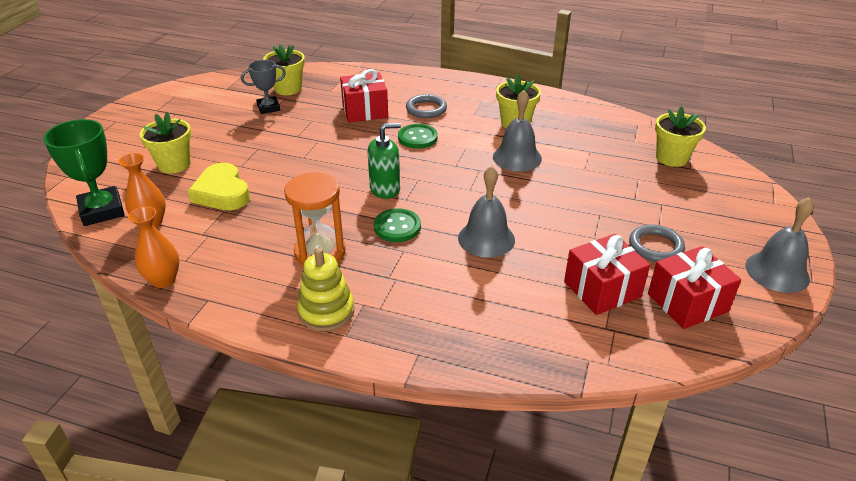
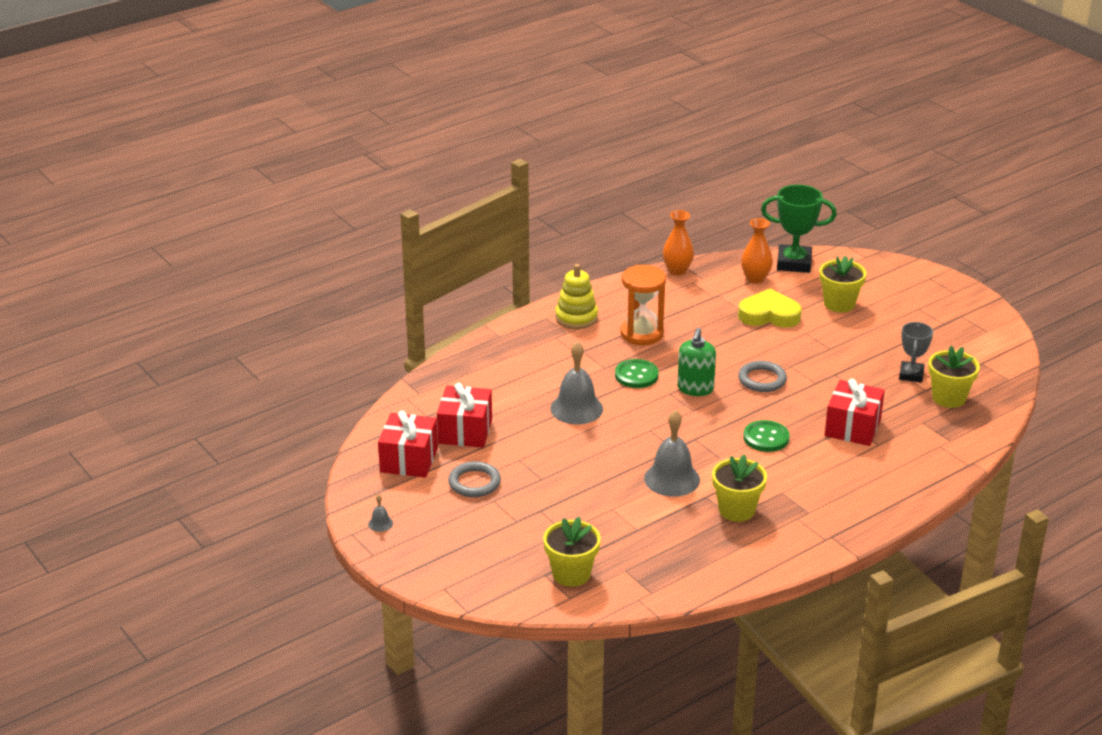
camera: 125 degrees right, 5 degrees down
(426, 109) = (821, 466): grey ring -> grey ring (762, 379)
(777, 272) = (380, 523): grey bell -> grey bell, size x0.43

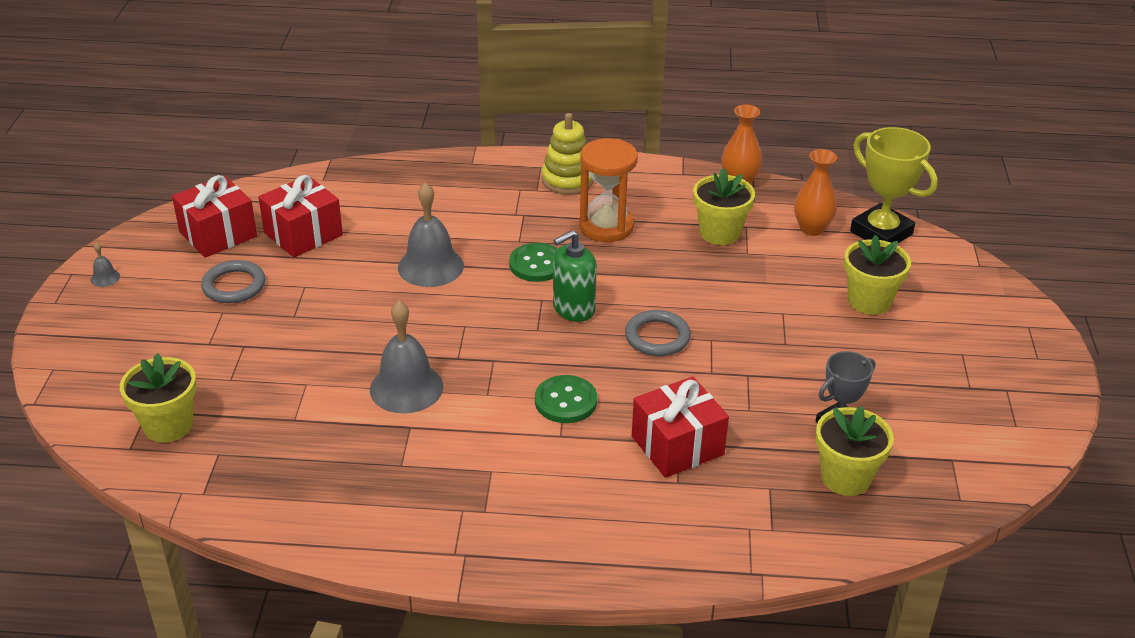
camera: 40 degrees right, 5 degrees up
(736, 510) = (416, 460): yellow flower pot -> yellow flower pot (719, 233)
(769, 315) = (769, 273): yellow heart -> none
(794, 263) = (881, 233): green trophy -> yellow trophy

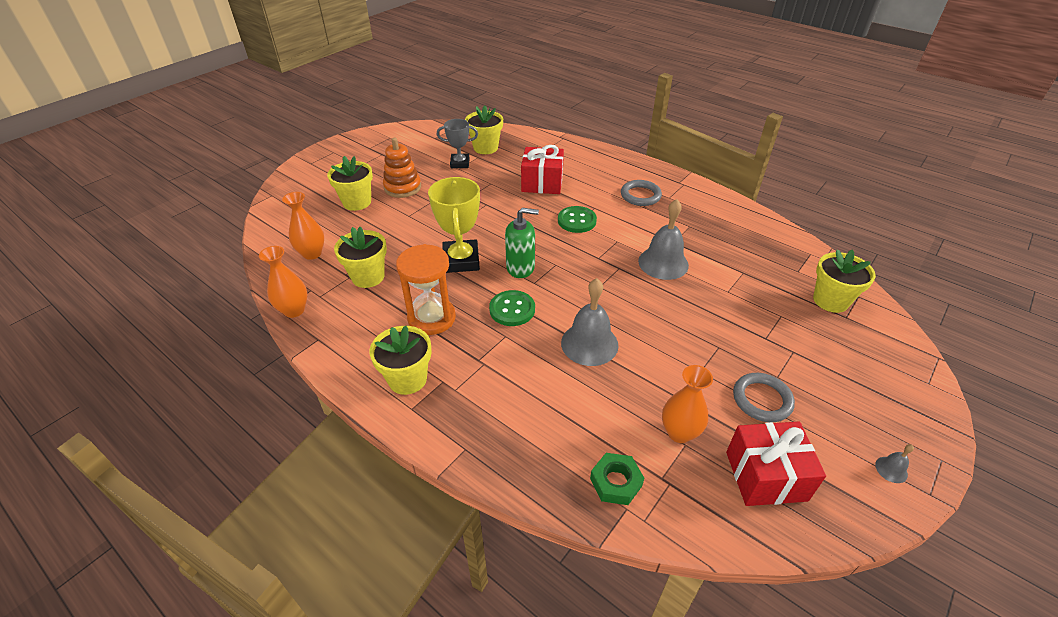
camera: 145 degrees left, 5 degrees up
(303, 234) = (679, 432): red gift -> orange vase
(339, 188) = (616, 482): none -> green nut
(567, 180) = (407, 379): yellow stacking toy -> yellow flower pot
(657, 337) = (491, 231): grey ring -> grey ring (640, 195)
(851, 346) = (402, 187): none -> orange stacking toy
(881, 233) = (281, 233): yellow trophy -> yellow trophy (461, 260)

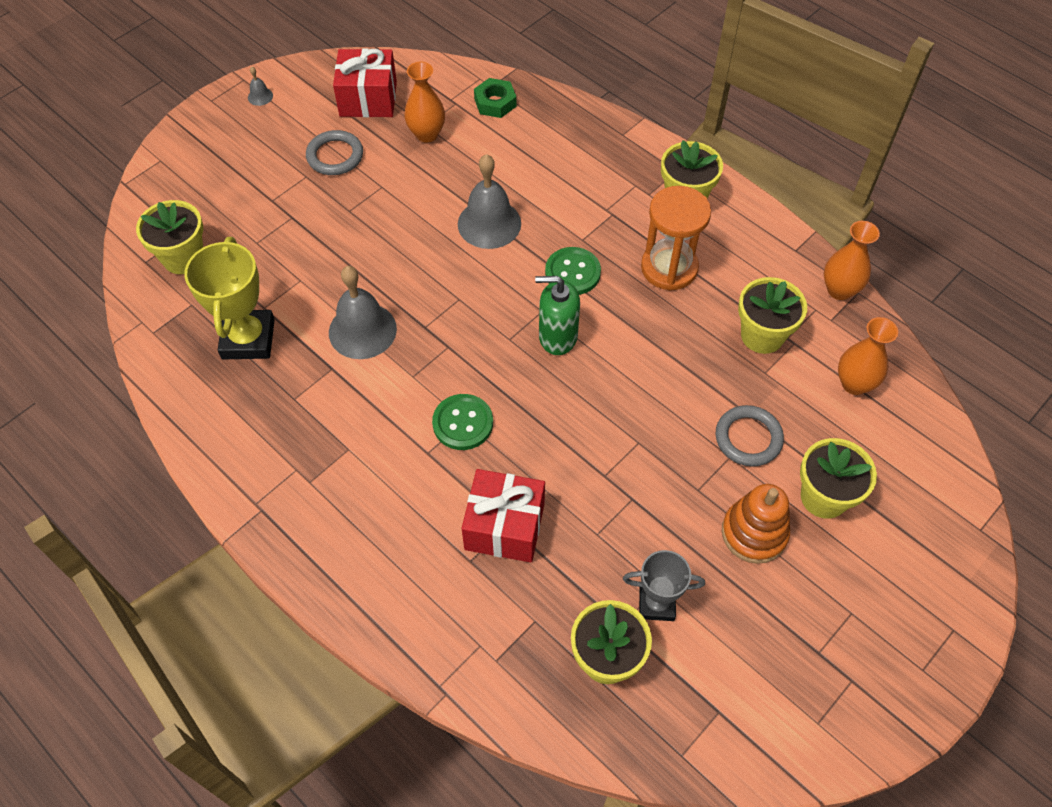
camera: 175 degrees left, 15 degrees up
(461, 260) = (639, 355): yellow trophy -> yellow trophy (248, 339)
(640, 195) = (342, 477): grey ring -> grey ring (748, 438)

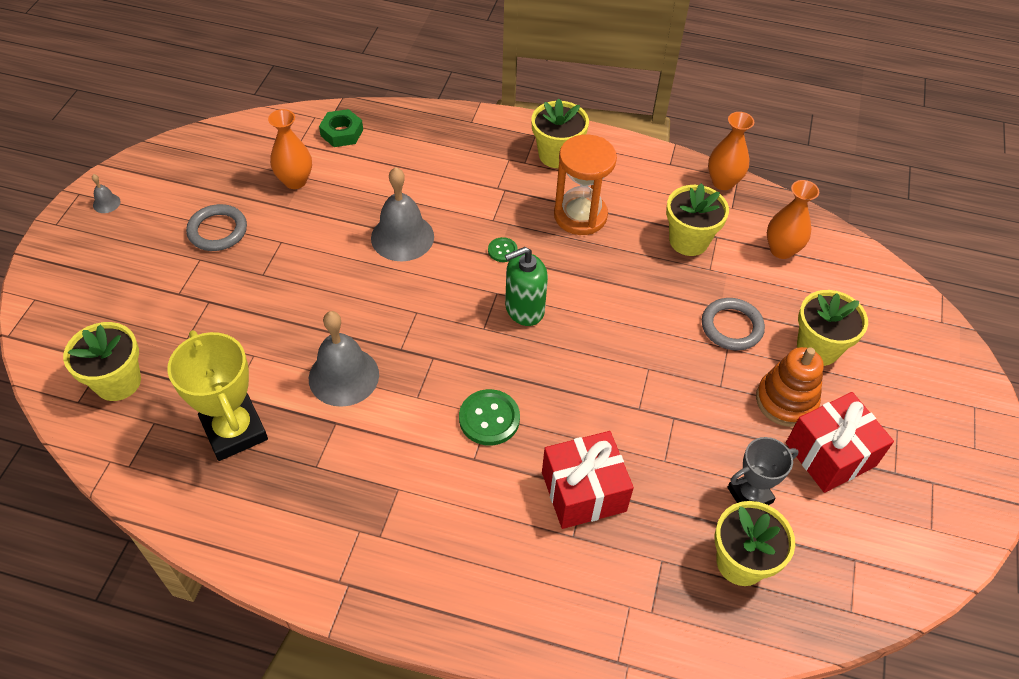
camera: 30 degrees left, 5 degrees down
(368, 99) = (218, 169): red gift -> red gift (830, 454)
(572, 272) = (502, 250): green button -> green button, size x0.55

